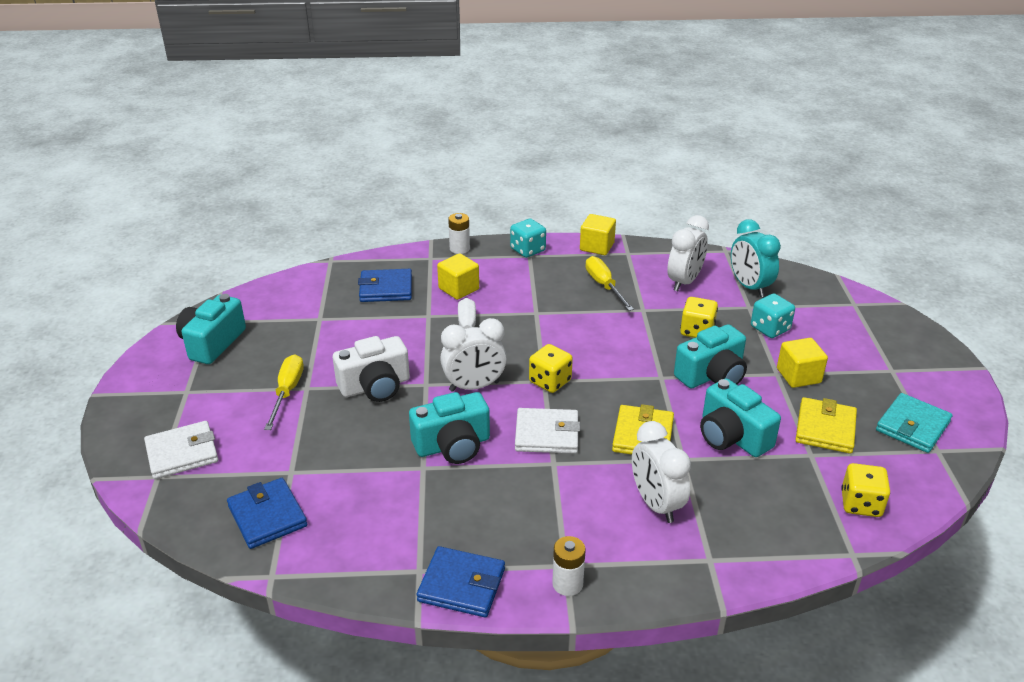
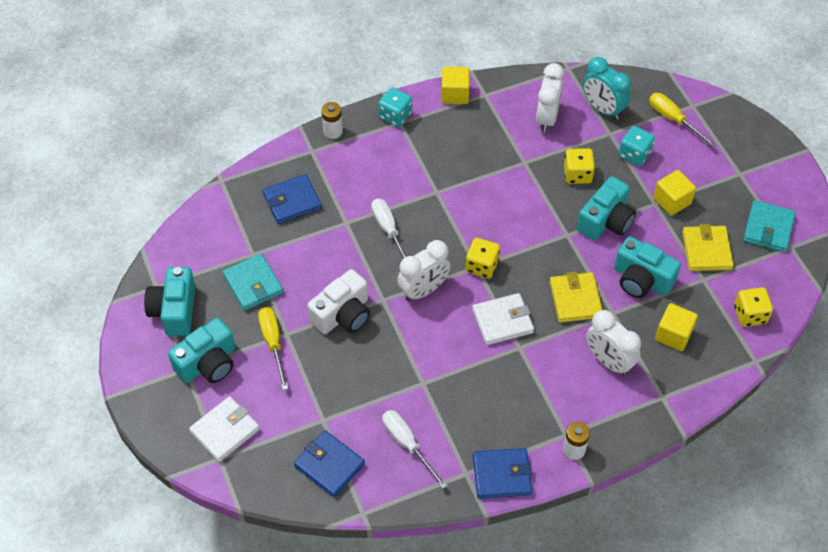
camera: 20 degrees left, 20 degrees up
(303, 341) = (253, 284): none -> turquoise wallet
(368, 521) = (407, 444): none -> white screwdriver
(453, 445) = (435, 355): turquoise camera -> turquoise camera (208, 363)
(458, 289) = (357, 183): yellow cube -> yellow cube (673, 335)
(604, 286) = (481, 143): yellow screwdriver -> yellow screwdriver (673, 120)

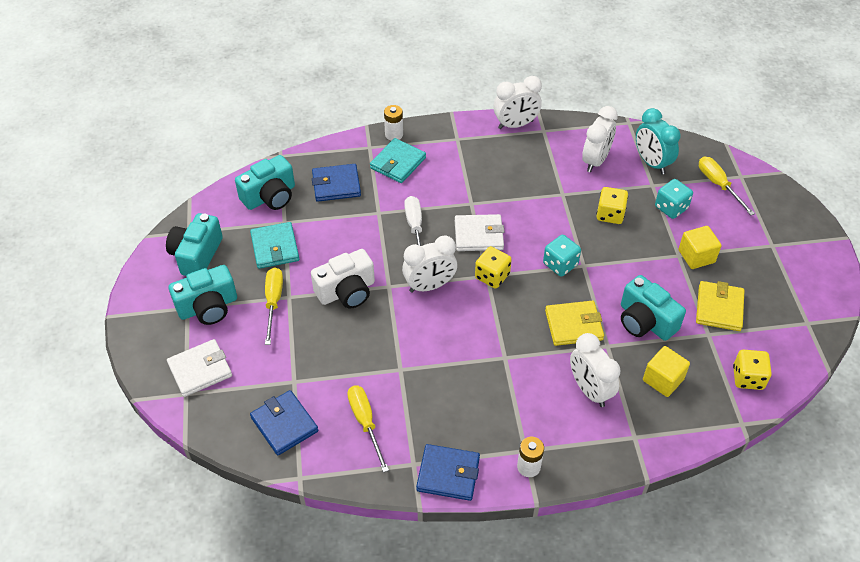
camera: 15 degrees right, 5 degrees down
(395, 116) = (455, 132): turquoise dice -> turquoise dice (560, 264)
(407, 444) = (365, 423): white screwdriver -> yellow screwdriver
(455, 94) = (515, 125): yellow cube -> white clock
(502, 321) = (496, 330): white wallet -> white wallet (478, 235)
(575, 299) = (573, 325): yellow wallet -> yellow wallet turned 75 degrees clockwise
(606, 221) = (625, 261): turquoise camera -> turquoise camera (270, 196)
(768, 228) = (788, 301): turquoise wallet -> turquoise wallet (398, 163)

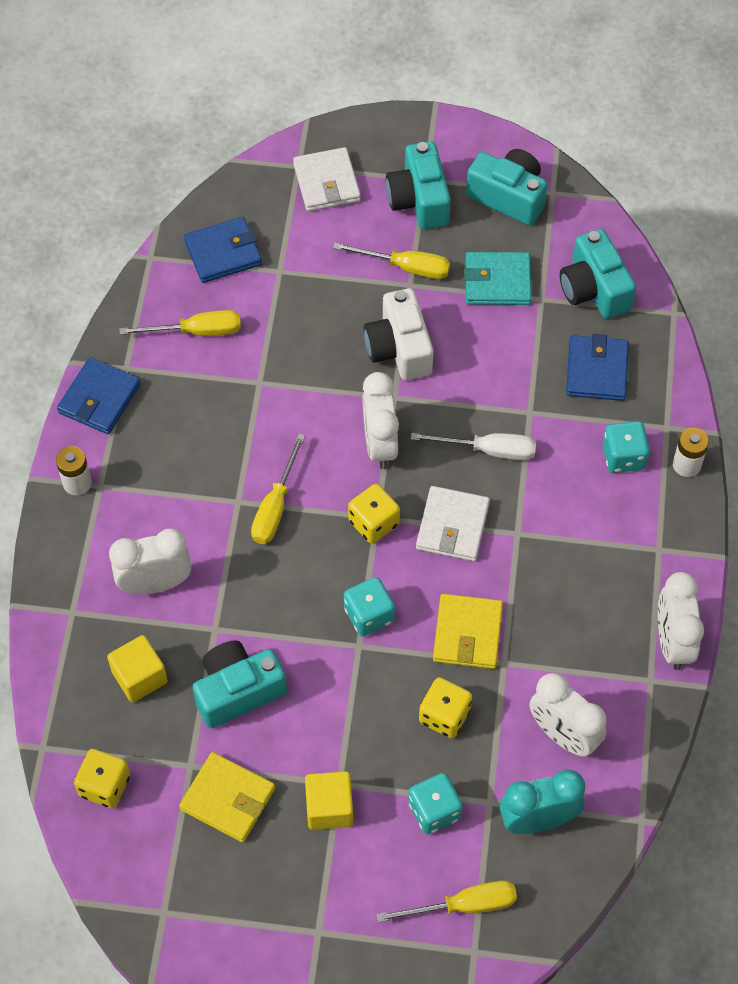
camera: 105 degrees right, 10 degrees up
(398, 163) = (623, 457): turquoise wallet -> turquoise dice
(500, 334) = (275, 506): none -> yellow screwdriver
(573, 325) = (260, 598): yellow wallet -> yellow wallet (467, 634)

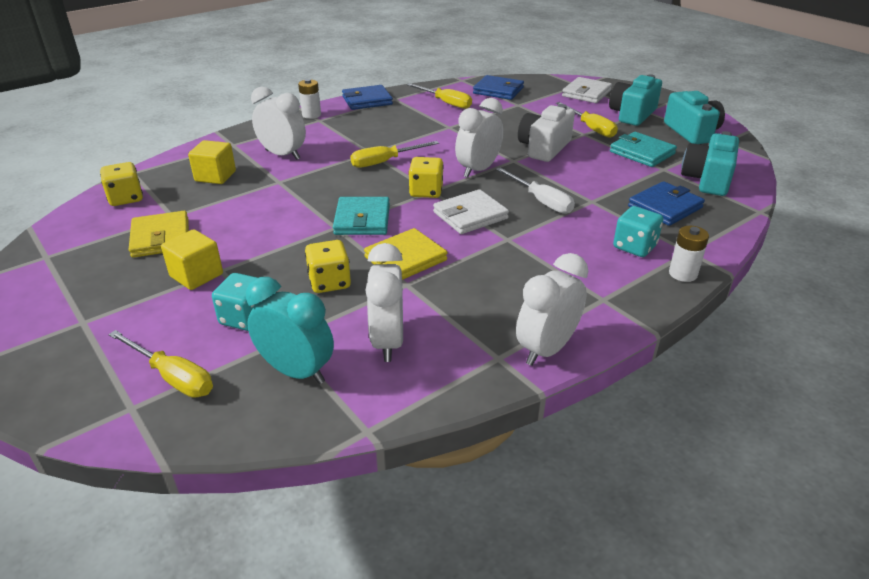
camera: 45 degrees right, 25 degrees down
(238, 691) = (246, 206): turquoise camera -> none
(369, 615) = (362, 220): turquoise dice -> turquoise wallet

